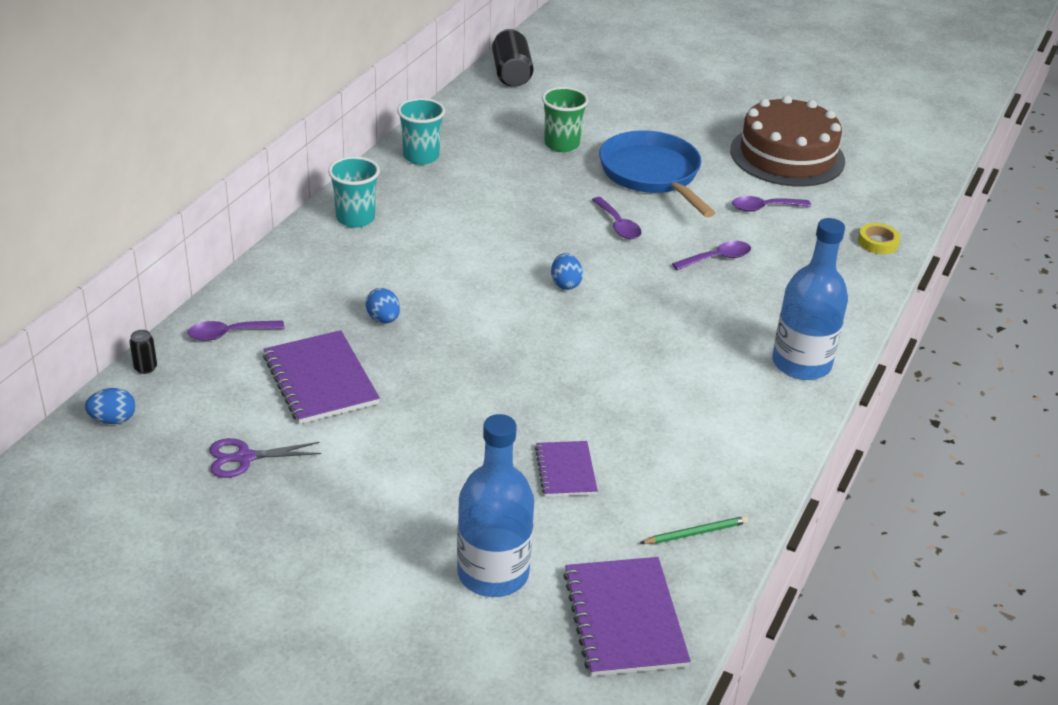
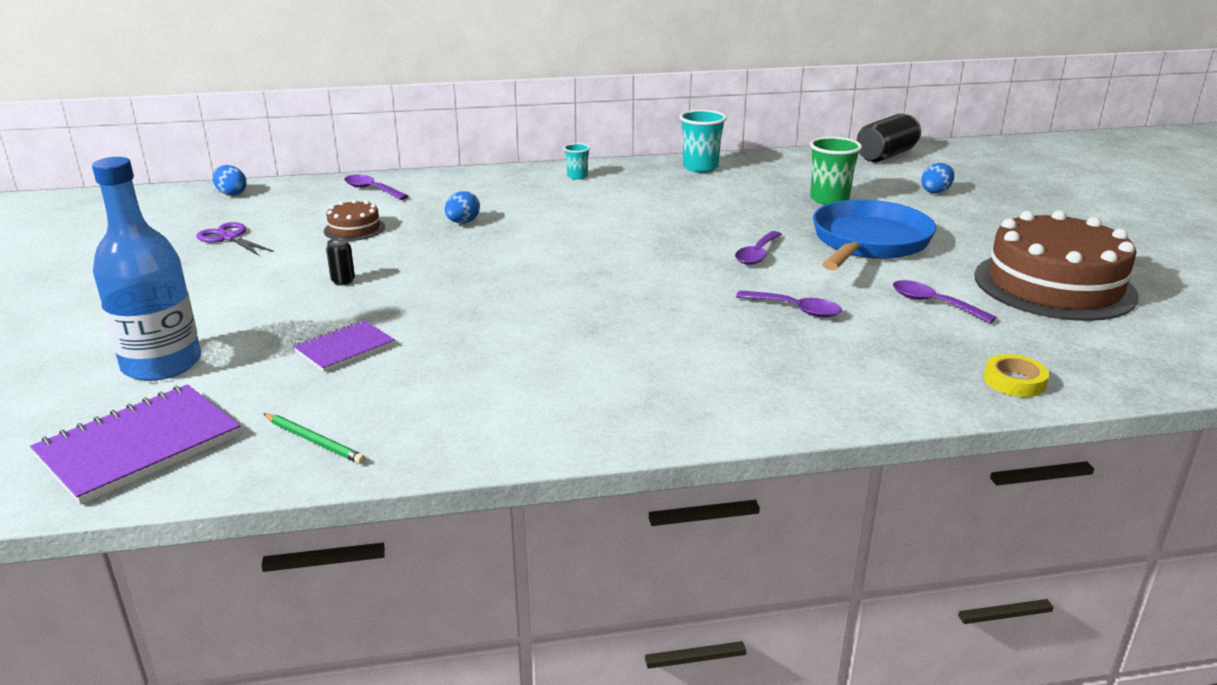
camera: 55 degrees right, 10 degrees down
(145, 368) = (300, 183): black can -> black can (343, 281)
(320, 380) = (354, 229): purple notebook -> brown cake
(355, 218) = (577, 176): turquoise cup -> turquoise cup, size x0.56
(565, 284) = (626, 263): blue egg -> blue egg (936, 191)
(801, 363) = (693, 408): blue bottle -> none

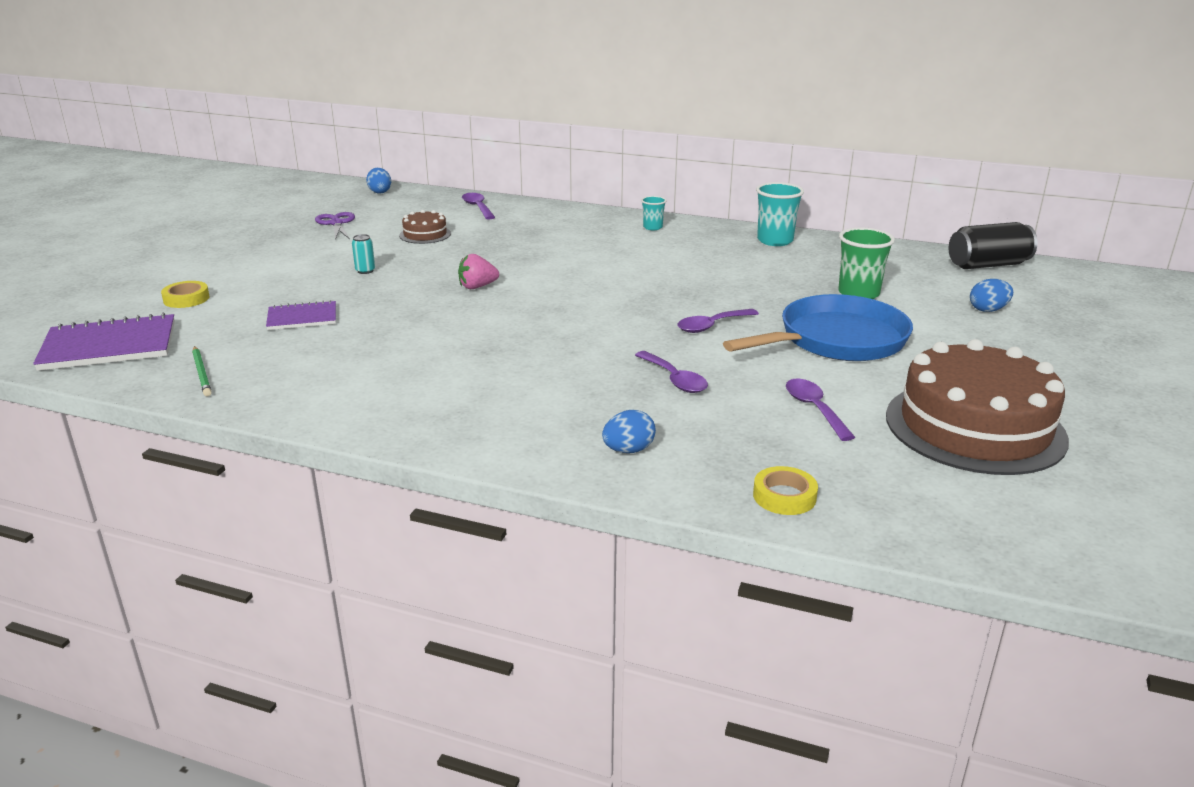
camera: 30 degrees right, 0 degrees up
(162, 364) = (186, 299): blue bottle -> yellow tape
(343, 281) = (365, 271): black can -> turquoise can
(463, 222) = (508, 246): blue egg -> blue egg (628, 450)
(491, 270) = (477, 287): none -> pink strawberry

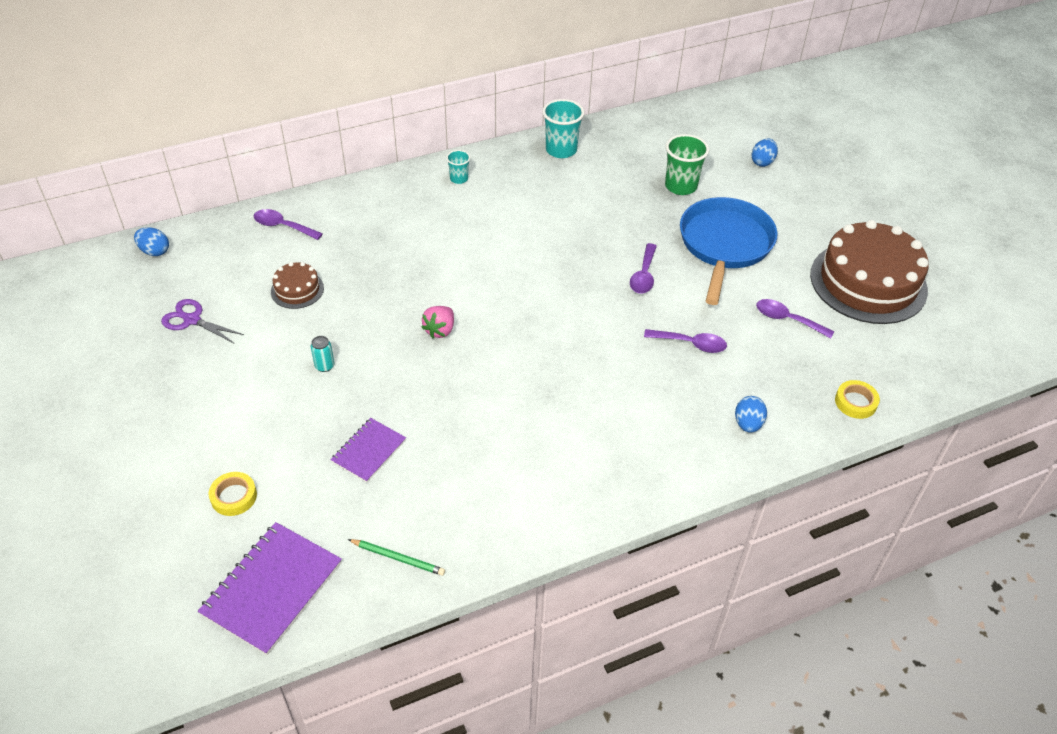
camera: 45 degrees left, 20 degrees up
(988, 265) = (712, 109): black can -> none

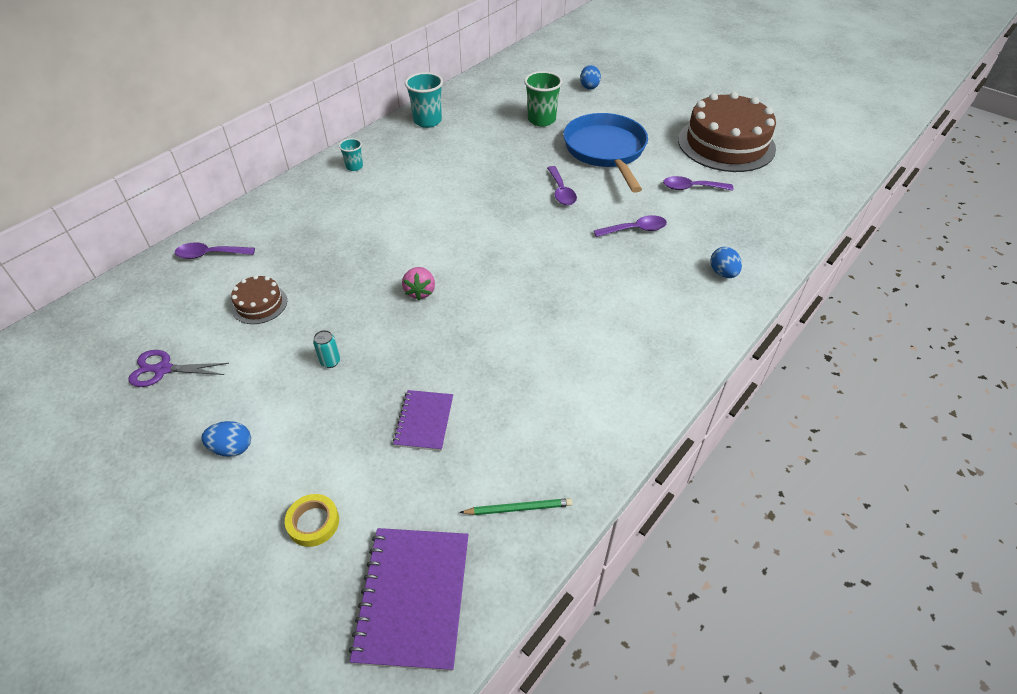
camera: 25 degrees left, 0 degrees up
(154, 251) = (83, 320): blue egg -> blue egg (232, 448)
(855, 402) = (784, 229): yellow tape -> none

